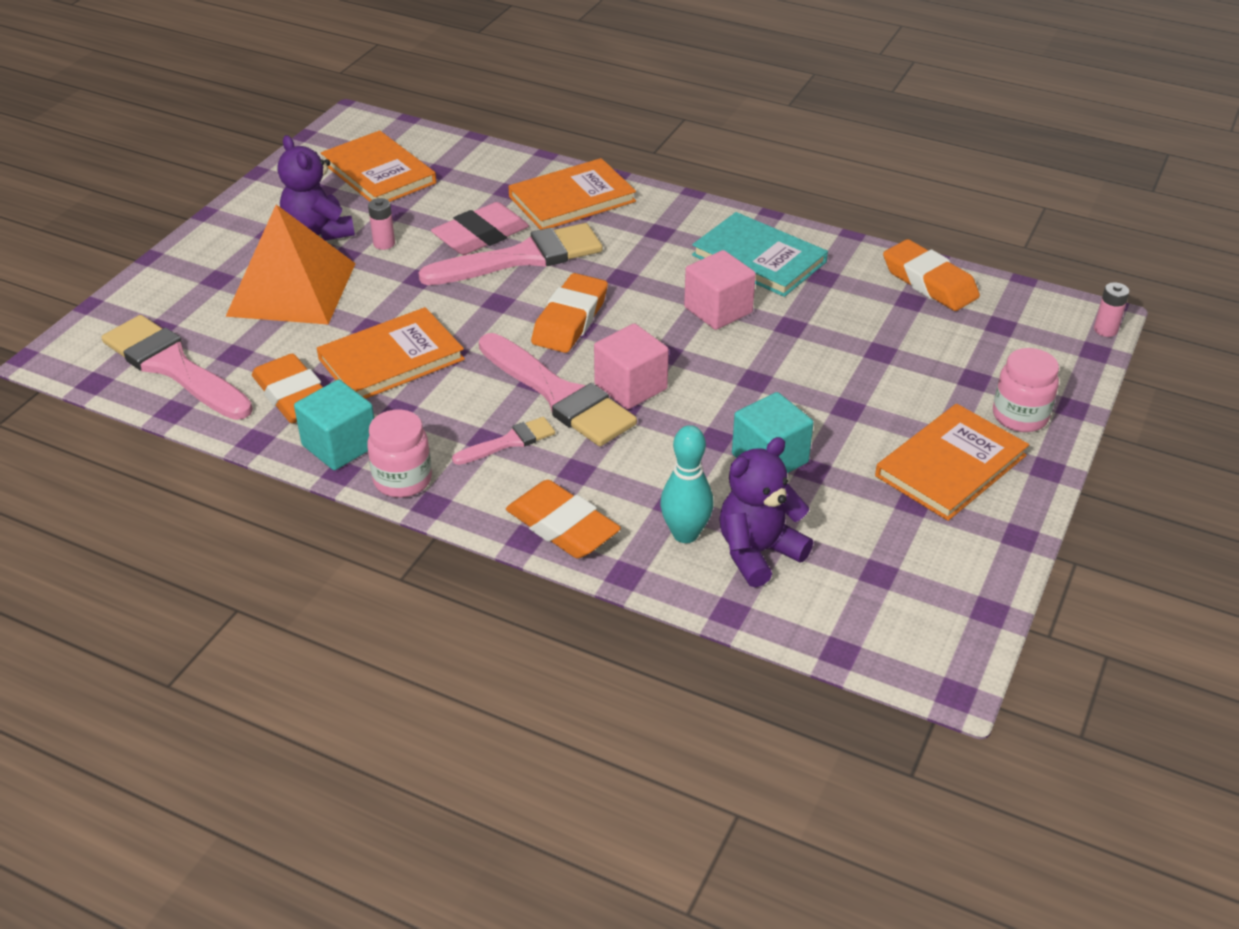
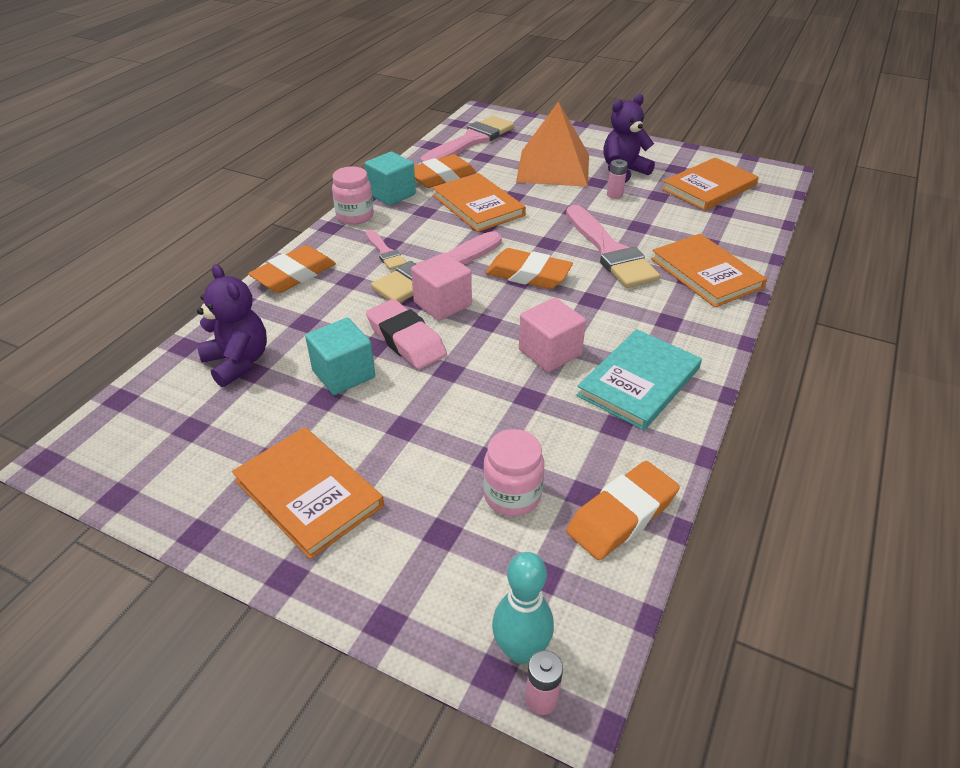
camera: 90 degrees right, 0 degrees up
(481, 236) = (635, 232): pink eraser -> pink eraser (406, 340)
(685, 534) = (269, 327): turquoise bowling pin -> turquoise bowling pin (521, 650)
(1020, 416) = (374, 565): pink jar -> pink jar (512, 495)

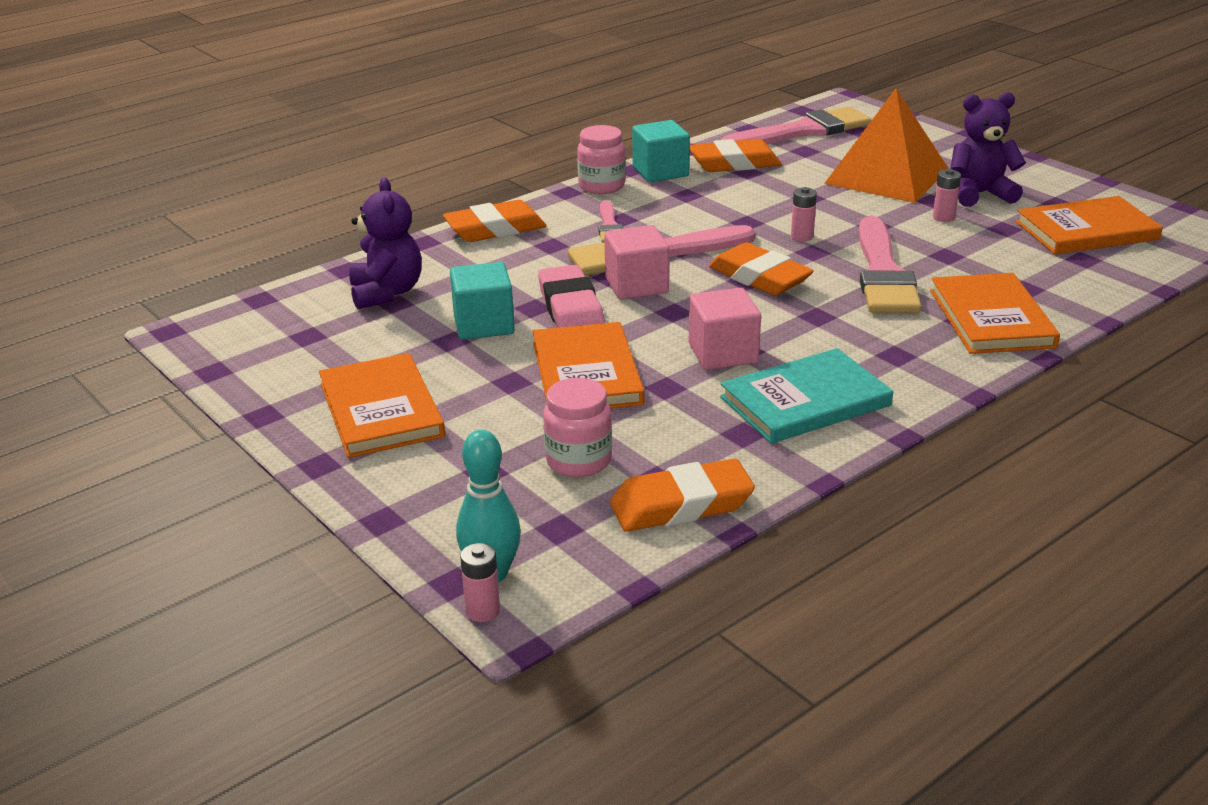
camera: 25 degrees right, 10 degrees down
(478, 205) = (756, 199): orange book -> orange book (587, 373)
(532, 231) = (802, 236): none -> pink battery

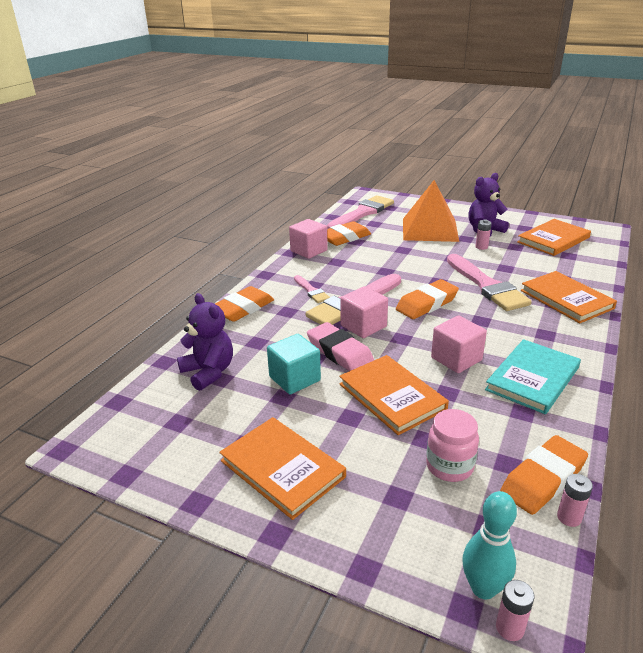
camera: 25 degrees left, 0 degrees up
(601, 186) = (283, 266): pink jar -> none
(660, 172) = (309, 251): turquoise cube -> pink cube
(759, 277) = (426, 304): orange eraser -> orange eraser turned 60 degrees counterclockwise
(802, 236) = (423, 273): pink battery -> pink battery (569, 517)

